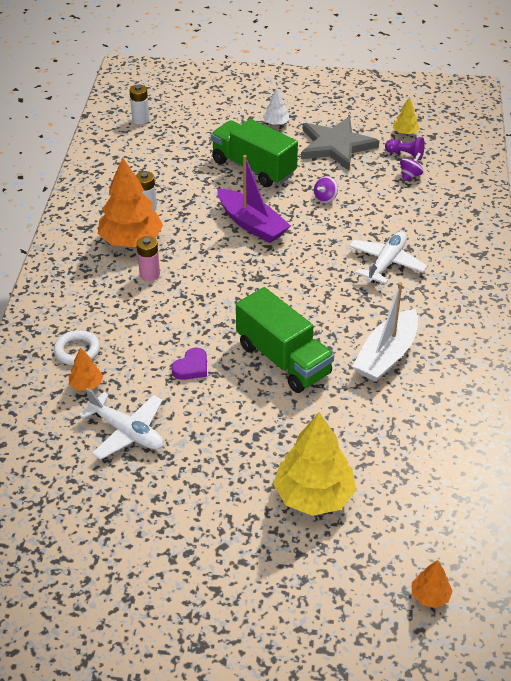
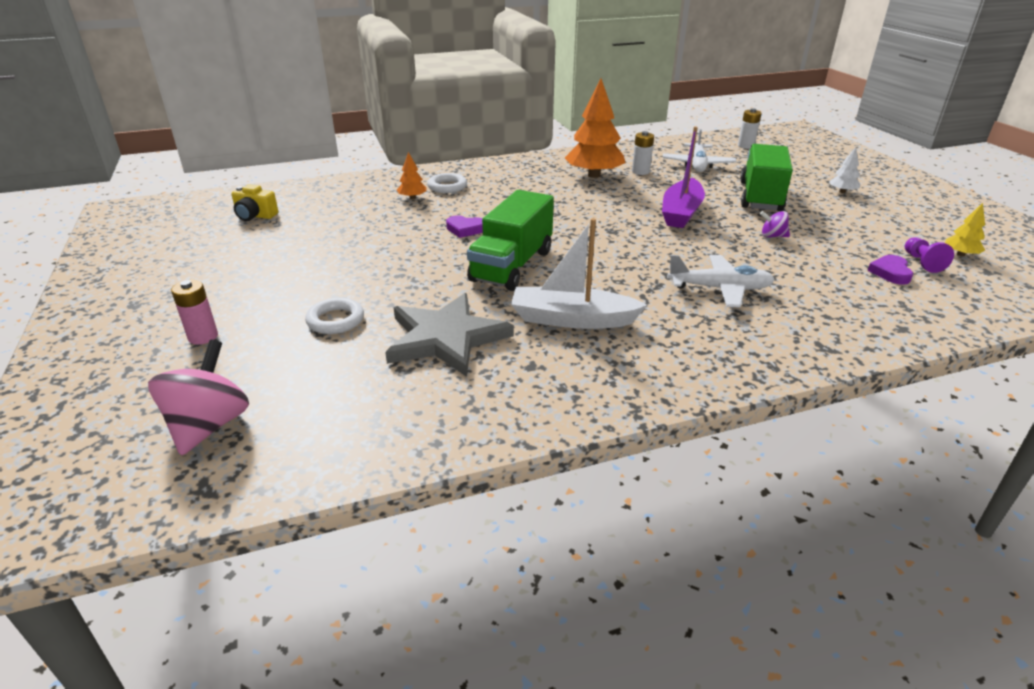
camera: 65 degrees right, 10 degrees down
(38, 525) = (255, 216): none -> yellow camera
(127, 432) = (370, 222): white plane -> white plane (697, 165)
(149, 274) = (561, 190): pink battery -> pink battery (203, 337)
(314, 495) = (335, 320): yellow tree -> white ring
(336, 146) = (863, 224): grey star -> grey star (446, 338)
(410, 176) = (890, 273): purple spinning top -> purple heart
(430, 596) = (209, 425): orange tree -> pink spinning top

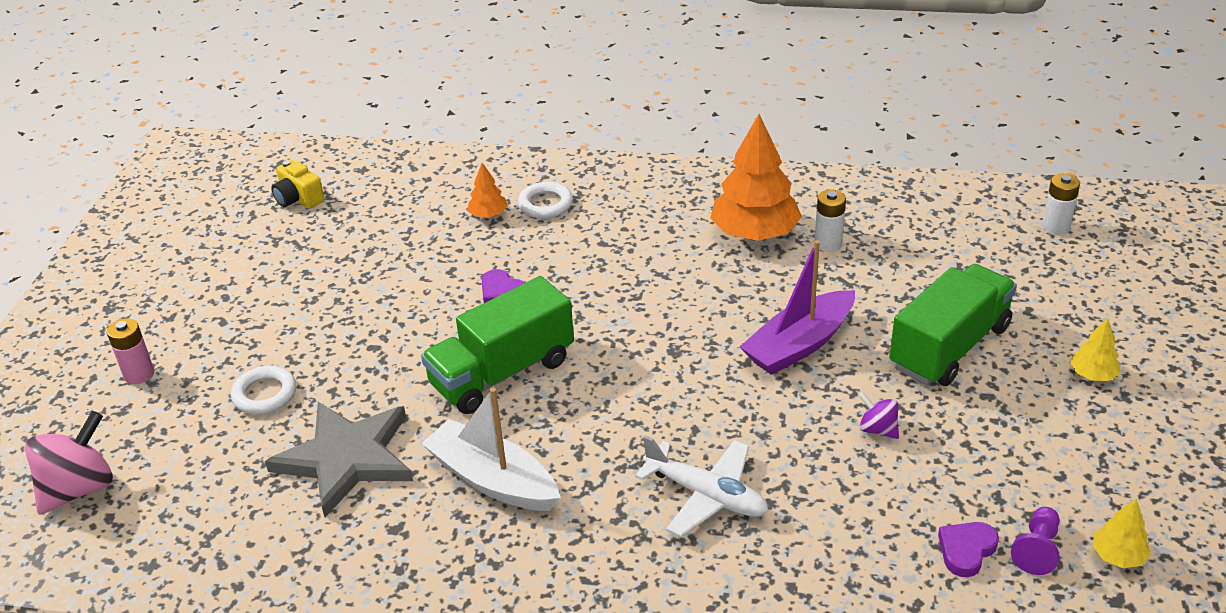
camera: 30 degrees right, 5 degrees up
(697, 165) = (929, 251): white plane -> none
(842, 192) = (1092, 375): white tree -> yellow tree

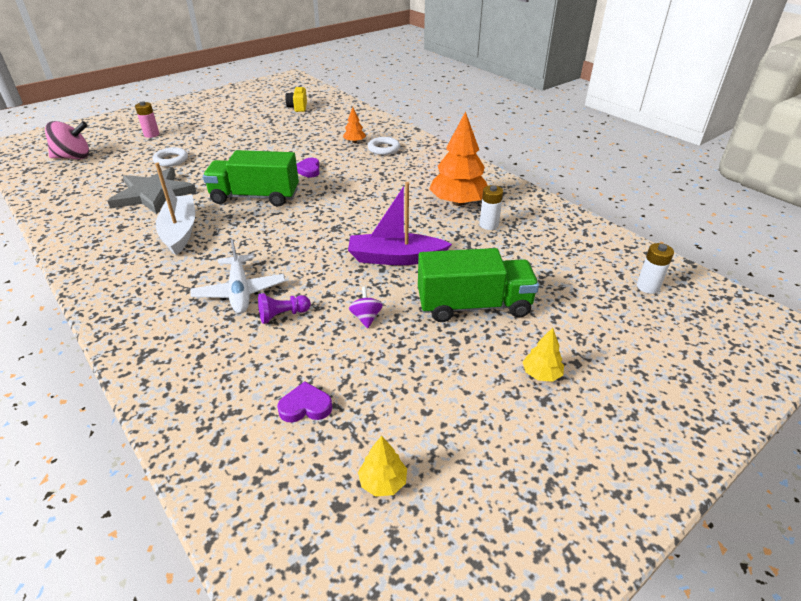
camera: 40 degrees right, 0 degrees up
(1037, 549) = (342, 438): purple pawn -> purple pawn (283, 315)

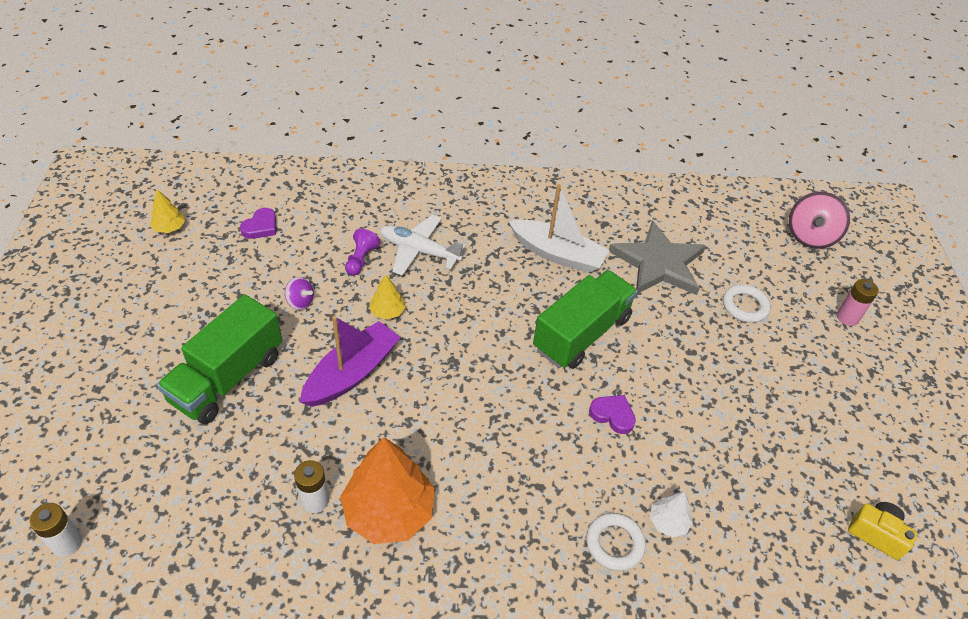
camera: 125 degrees right, 10 degrees up
(354, 142) = (668, 522): orange tree -> white tree
(541, 374) = (120, 357): yellow tree -> yellow tree (387, 312)

